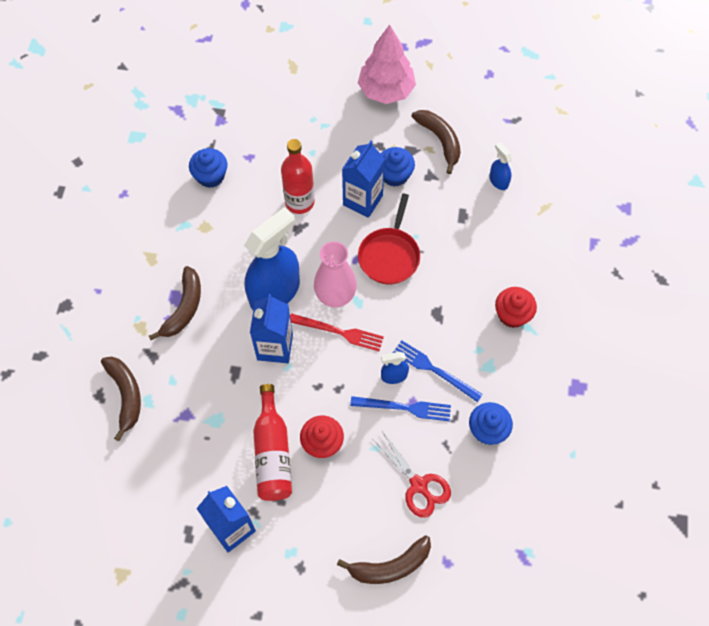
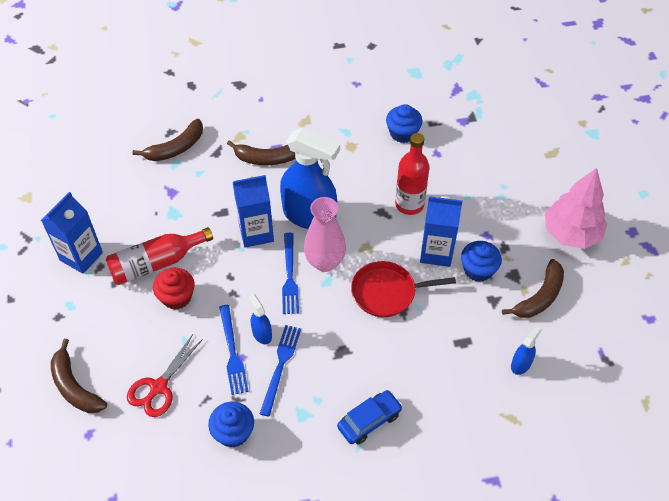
camera: 70 degrees right, 10 degrees down
(339, 332) = (289, 276): red fork -> blue fork
(512, 314) = (369, 421): red cupcake -> blue car

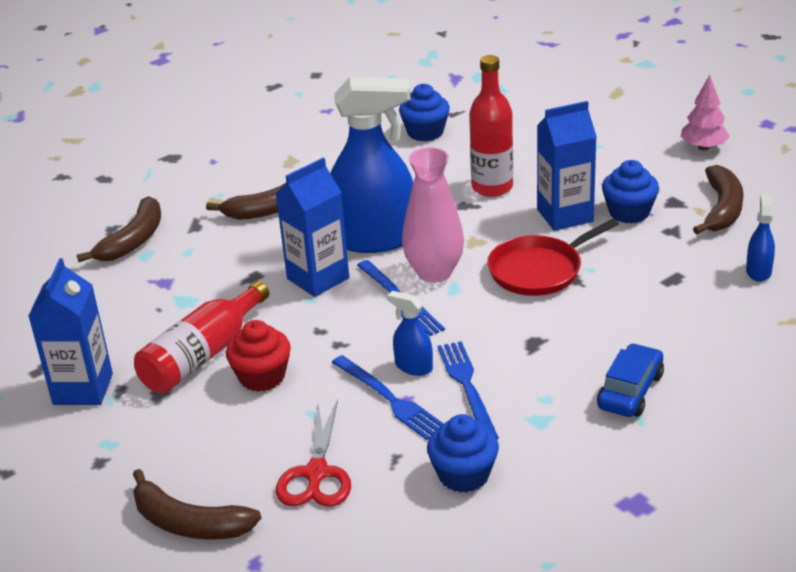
camera: 25 degrees left, 20 degrees down
(571, 233) = (703, 147): pink tree -> pink tree, size x0.58

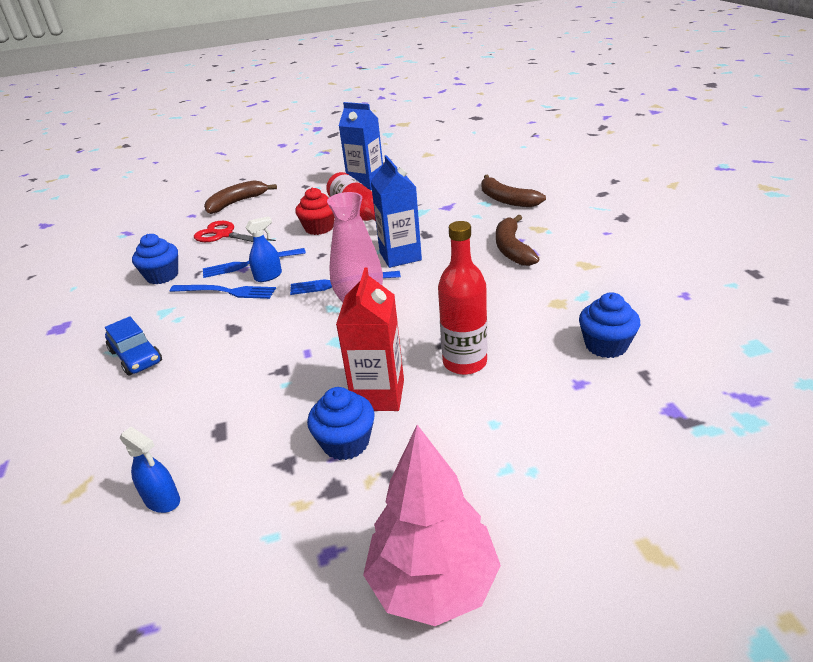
camera: 115 degrees right, 0 degrees up
(375, 239) = (430, 285): blue spray bottle -> none
(539, 270) = (312, 354): red pan -> none
(565, 215) = (378, 395): blue carton -> red carton
(703, 147) = (433, 583): pink tree -> pink tree, size x1.72
(721, 209) = (285, 526): brown banana -> none

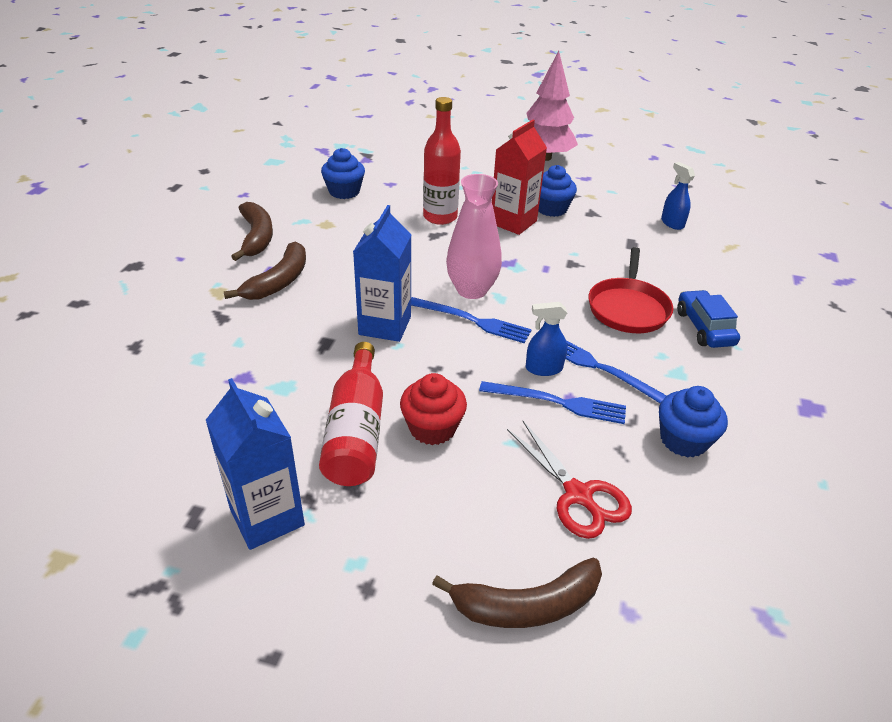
camera: 155 degrees left, 5 degrees up
(211, 346) = (628, 308): none -> red pan
(506, 200) = (170, 349): brown banana -> brown banana (256, 237)

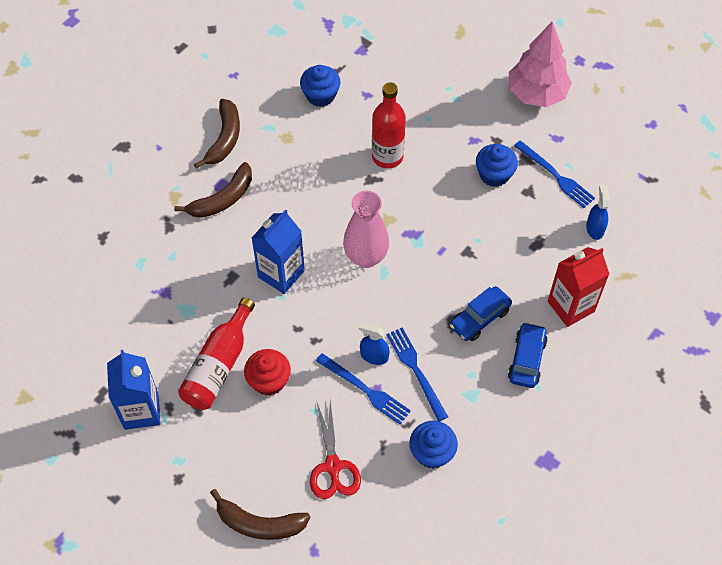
camera: 25 degrees right, 20 degrees up
(472, 321) = (348, 290): blue fork -> blue fork (555, 176)
(513, 222) = (448, 183): red carton -> red carton (571, 306)
(628, 308) = (479, 318): red pan -> blue car

